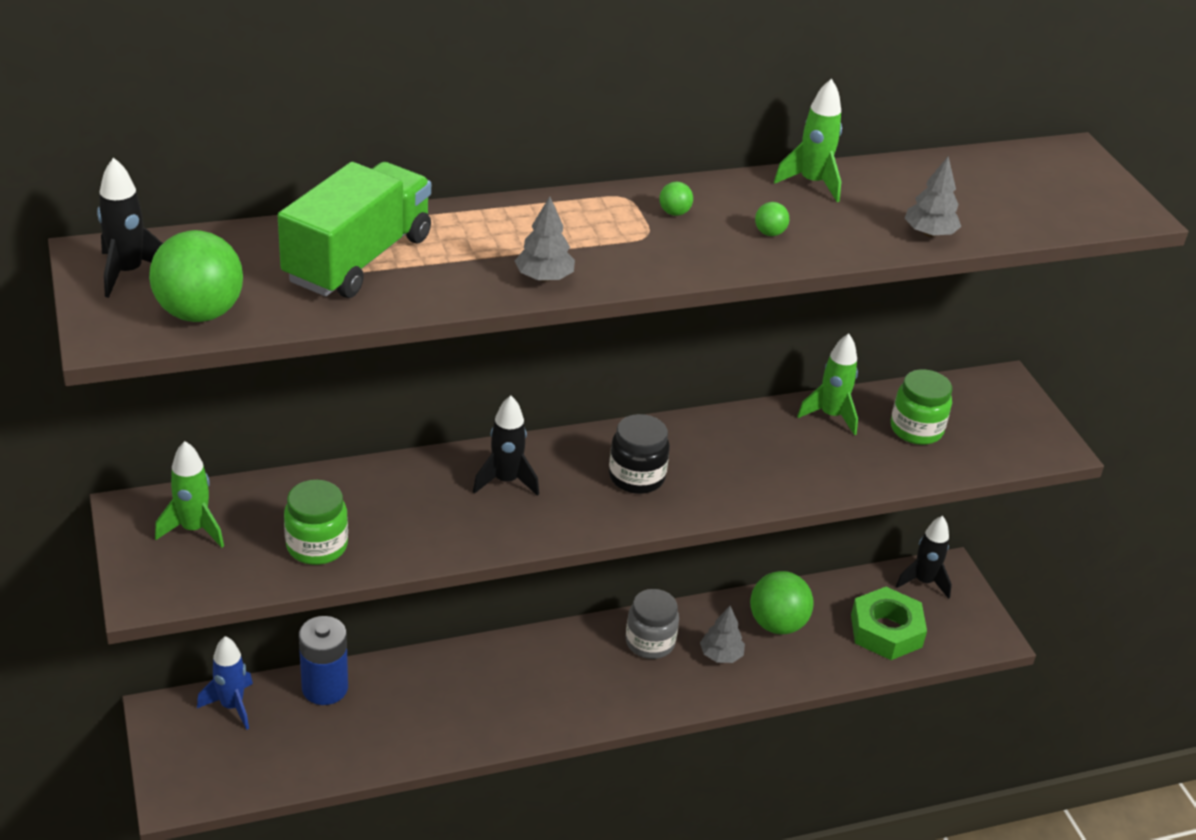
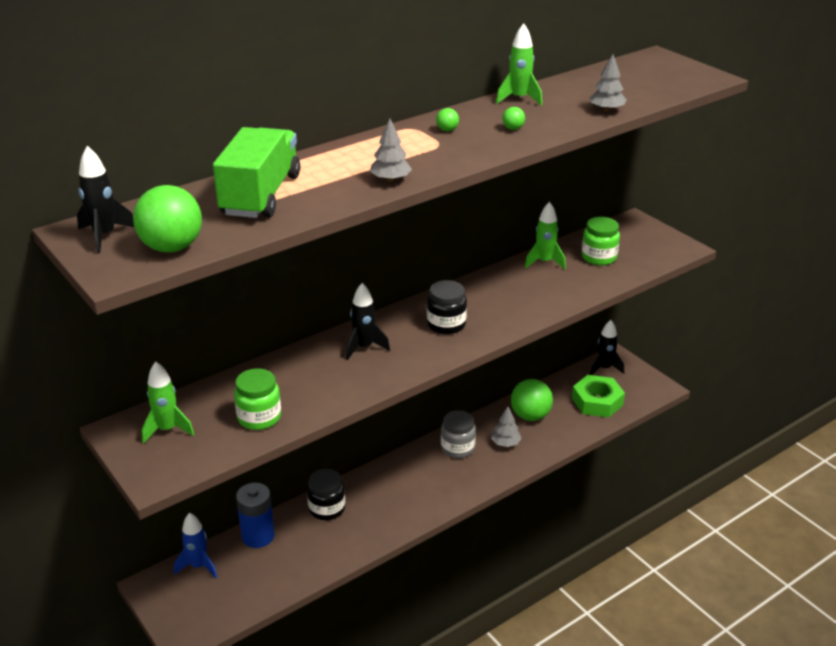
camera: 15 degrees left, 5 degrees down
(431, 677) = (327, 508): none -> black jar

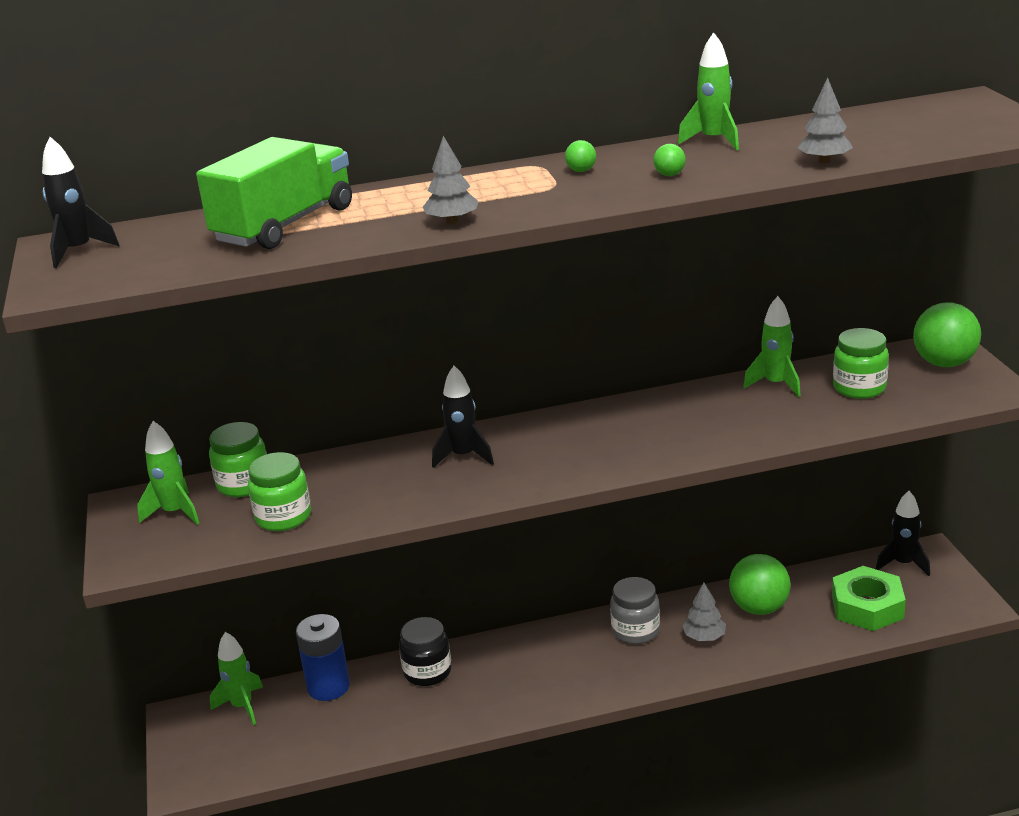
camera: 25 degrees right, 5 degrees down
(172, 247) = (134, 270): green ball -> green ball (944, 363)
(198, 566) = (242, 706): blue rocket -> green rocket
(208, 397) = (244, 484): none -> green jar
(446, 324) = (587, 444): black jar -> none

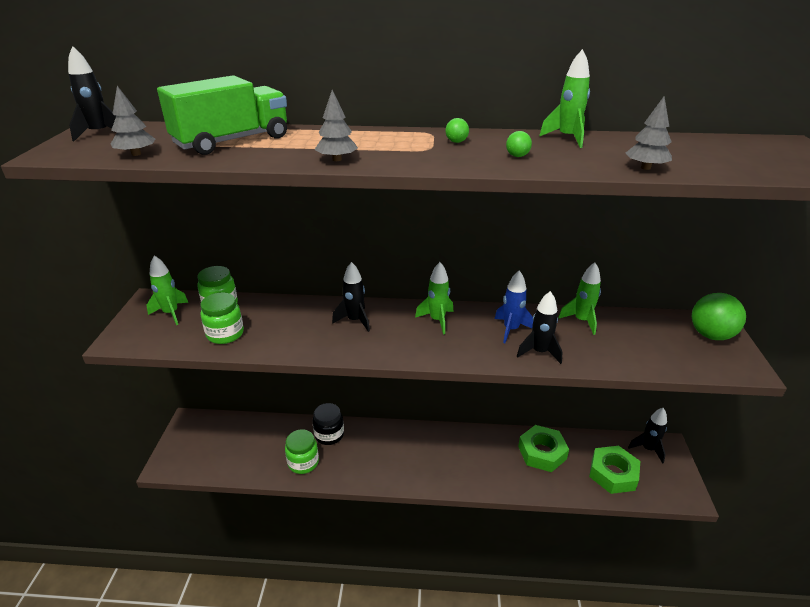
camera: 15 degrees right, 5 degrees up
(242, 706) = (222, 425): green rocket -> green rocket (437, 320)
(328, 687) = (272, 427): blue battery -> none
(635, 631) = (459, 445): grey jar -> none
(687, 416) = (511, 330): none -> blue rocket
(704, 637) = (499, 463): grey tree -> grey tree (136, 154)
(738, 433) = (539, 352): none -> black rocket
(759, 608) = (542, 452): green ball -> green nut
(859, 388) = (640, 339): green jar -> green jar (303, 462)

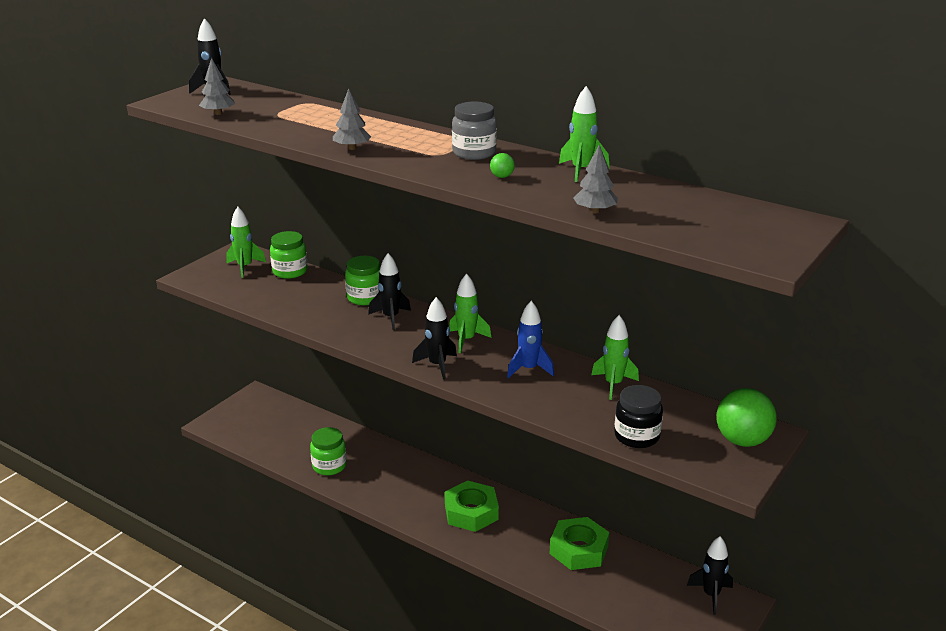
camera: 30 degrees right, 5 degrees down
(225, 334) = (272, 296): green jar -> green jar (365, 298)
(232, 141) = (298, 116): green truck -> none
(329, 435) = (372, 452): black jar -> black jar (636, 436)
(456, 142) = (474, 153): green ball -> grey jar
(539, 352) = (532, 395): black rocket -> black rocket (437, 365)
(613, 474) = (640, 599): green nut -> green nut (471, 512)

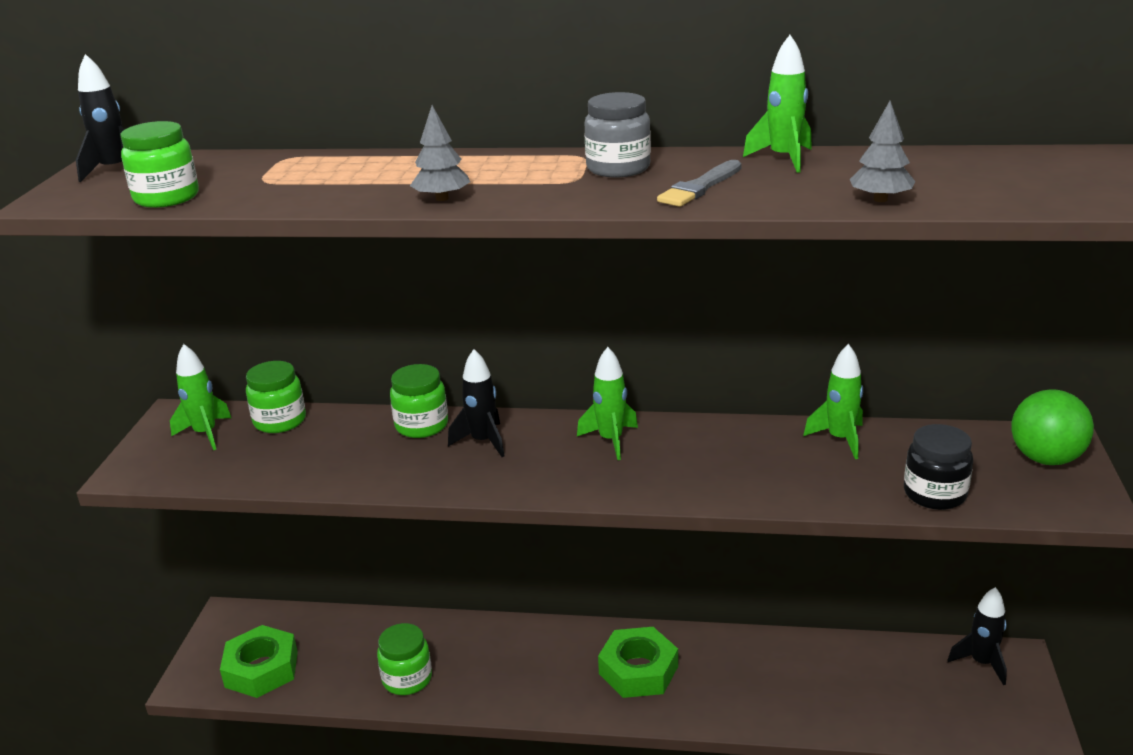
camera: 25 degrees left, 0 degrees up
(218, 113) = (166, 198): grey tree -> green jar
(437, 365) = (608, 485): black rocket -> none
(502, 176) = (700, 187): green ball -> grey brush
(529, 369) = (724, 453): blue rocket -> none
(578, 550) = (800, 667): green nut -> green nut (261, 669)

